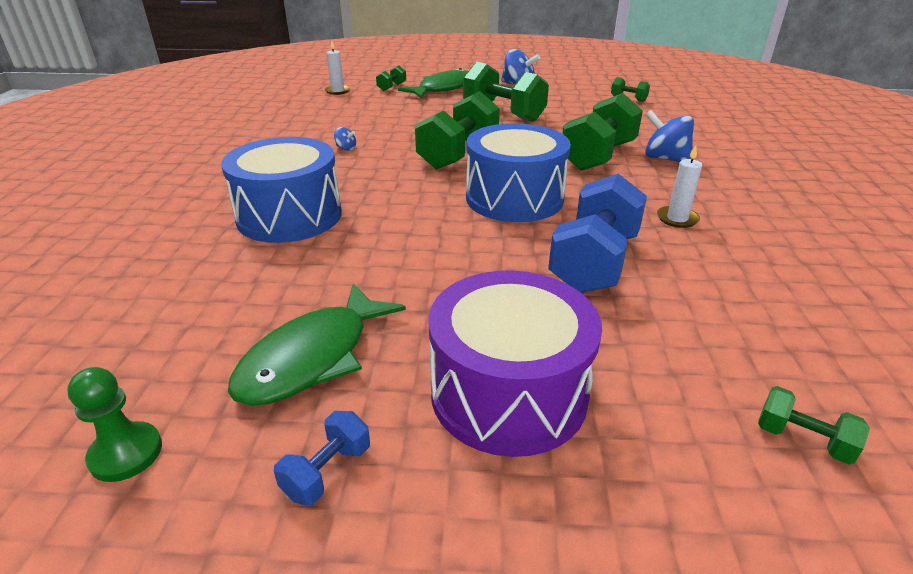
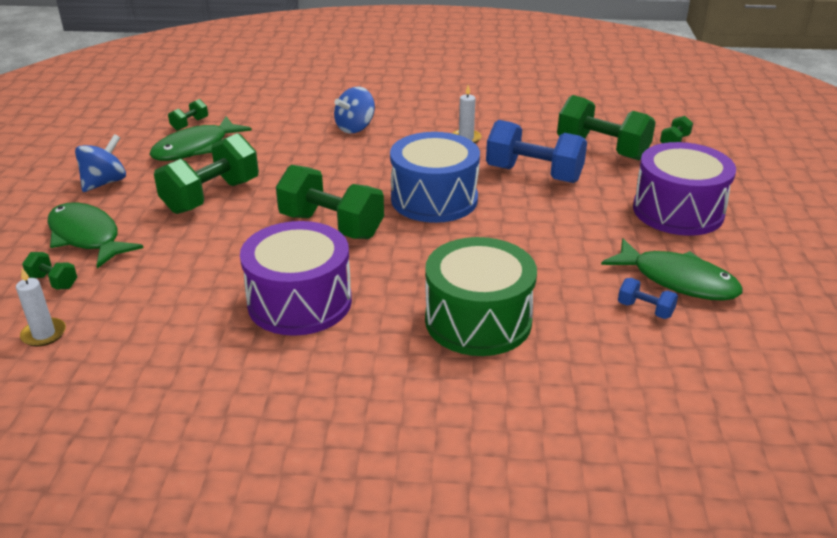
camera: 90 degrees left, 0 degrees up
(126, 453) = (791, 339): green pawn -> none
(289, 216) = (478, 320): blue drum -> green drum
(327, 471) = (762, 265): blue dumbbell -> blue dumbbell (645, 309)
(346, 148) = (300, 302): blue spinning top -> purple drum
(585, 104) = (195, 148): none -> green fish
(598, 156) = (346, 155): green dumbbell -> green dumbbell (602, 150)

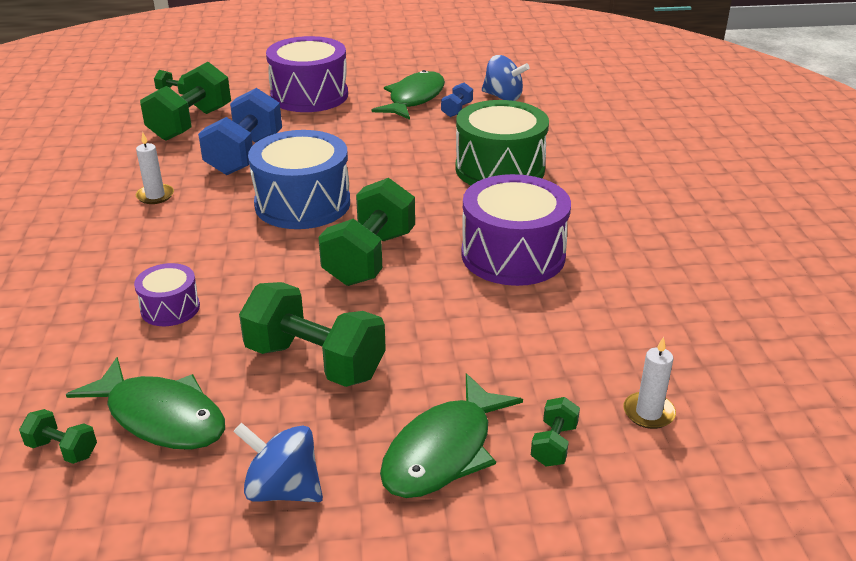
camera: 100 degrees left, 0 degrees up
(305, 148) = (170, 308): none -> purple drum
(355, 128) = (110, 276): blue spinning top -> blue spinning top (503, 97)

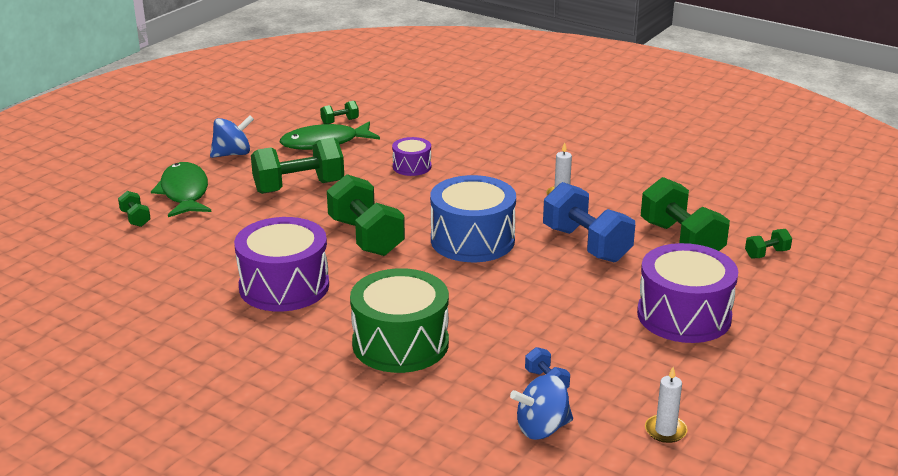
camera: 130 degrees right, 5 degrees down
(414, 99) = (605, 370): green fish -> none
(648, 413) = (100, 252): white candle -> white candle (665, 431)

